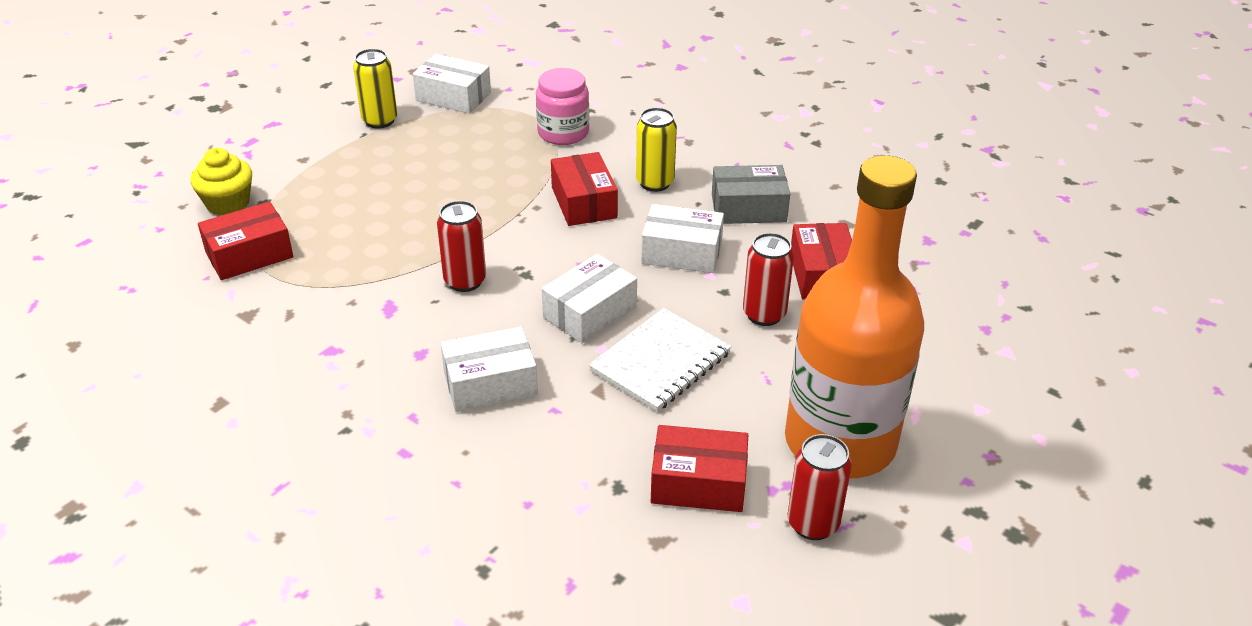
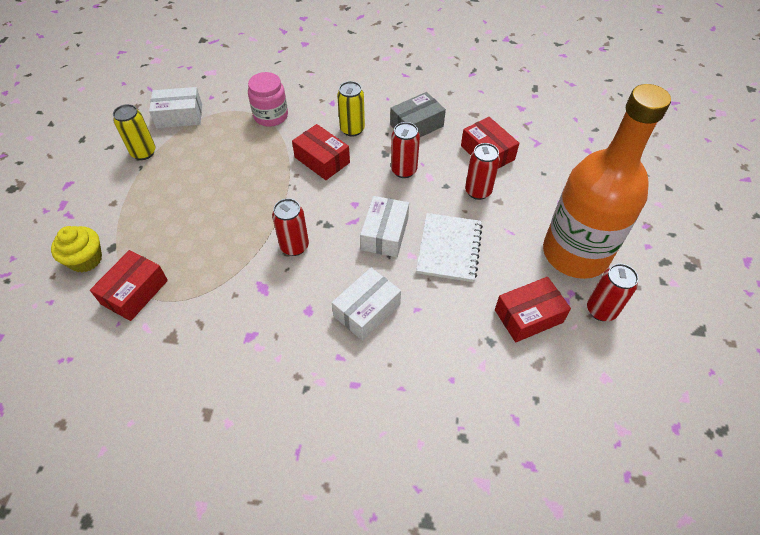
camera: 30 degrees left, 15 degrees up
(681, 252) = (404, 170): white box -> red can

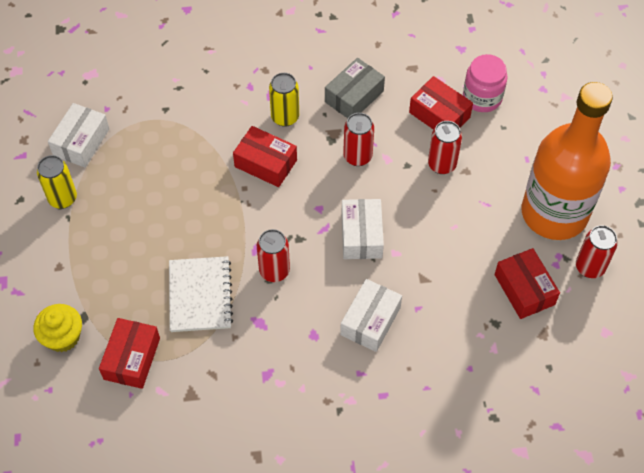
camera: 15 degrees left, 5 degrees up
(179, 116) = (81, 142): white box -> white box turned 45 degrees counterclockwise
(271, 116) = (187, 119): pink jar -> pink jar (482, 97)
(449, 248) = (430, 236): white notebook -> white notebook (200, 295)
(528, 316) = (524, 289): red box -> red box turned 75 degrees counterclockwise

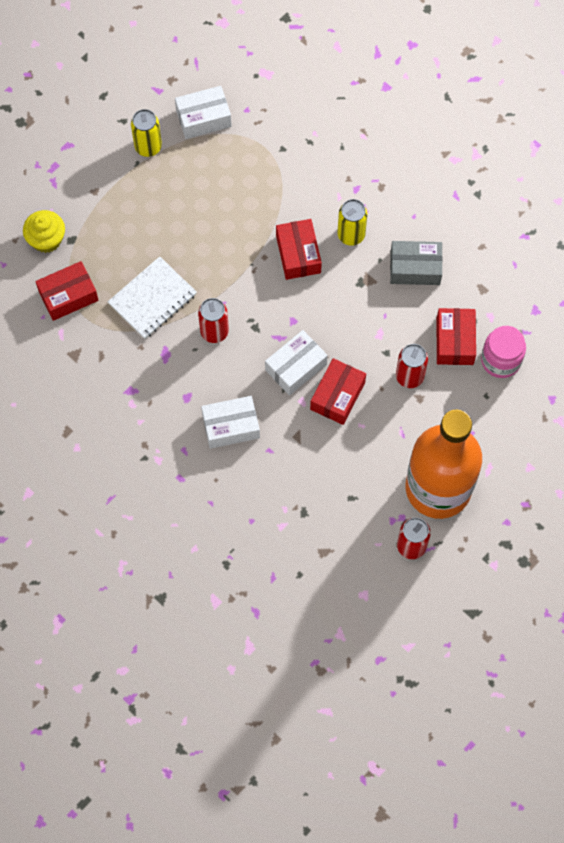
camera: 50 degrees right, 10 degrees up
(357, 156) = (362, 312): red can -> none
(524, 289) = (350, 513): red box -> red box (337, 396)

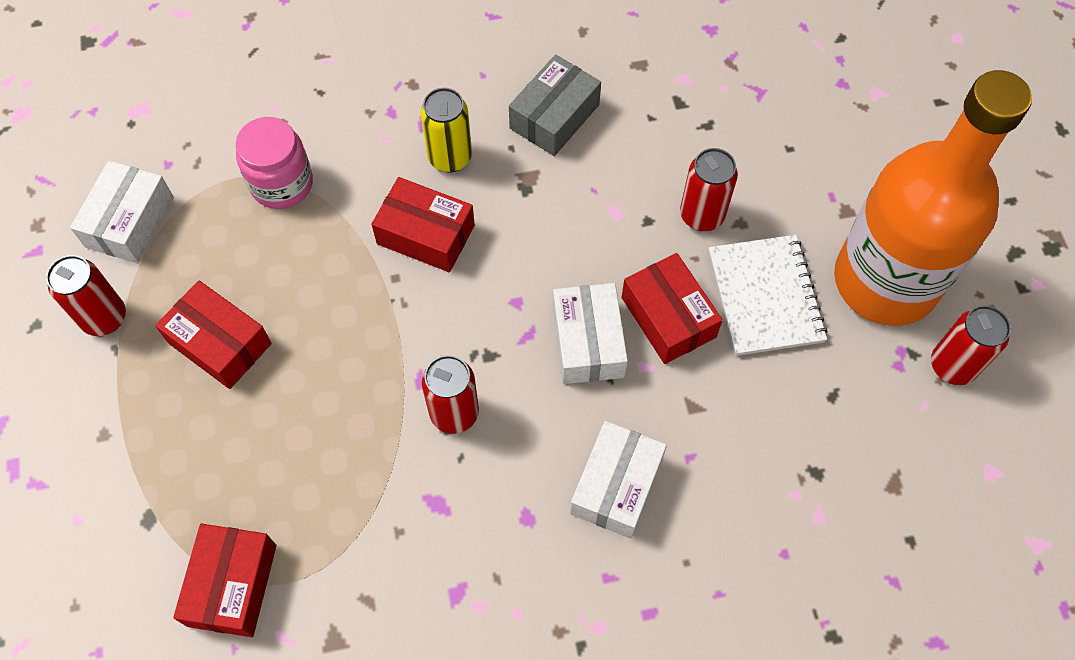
camera: 55 degrees left, 5 degrees down
(46, 239) = (115, 556): yellow cupcake -> none
(148, 147) = (104, 318): yellow can -> red can
(152, 299) = (337, 465): white notebook -> white notebook (765, 297)
(454, 341) = (689, 136): red box -> red box (219, 343)
(501, 360) = (751, 103): pink jar -> pink jar (282, 184)

